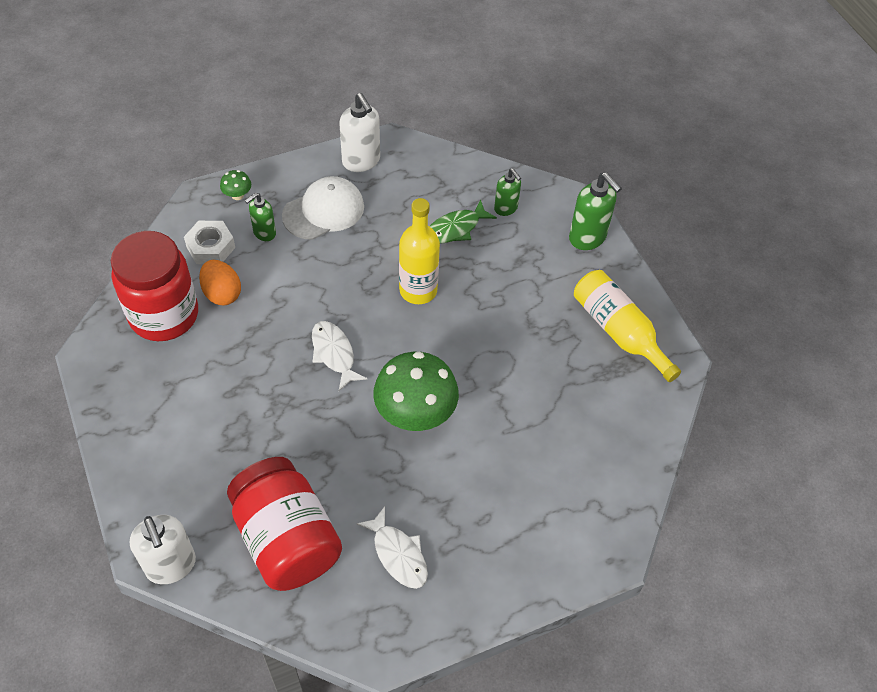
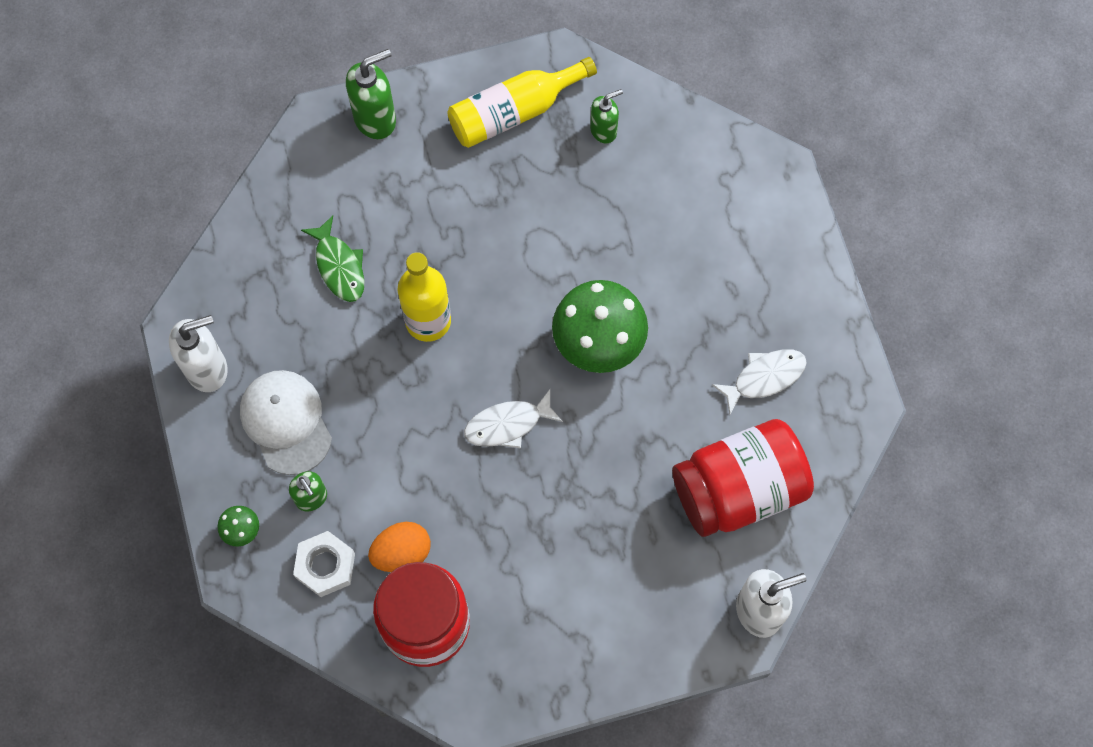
camera: 80 degrees left, 15 degrees up
(506, 208) = (315, 203): green soap dispenser -> green soap dispenser (604, 130)

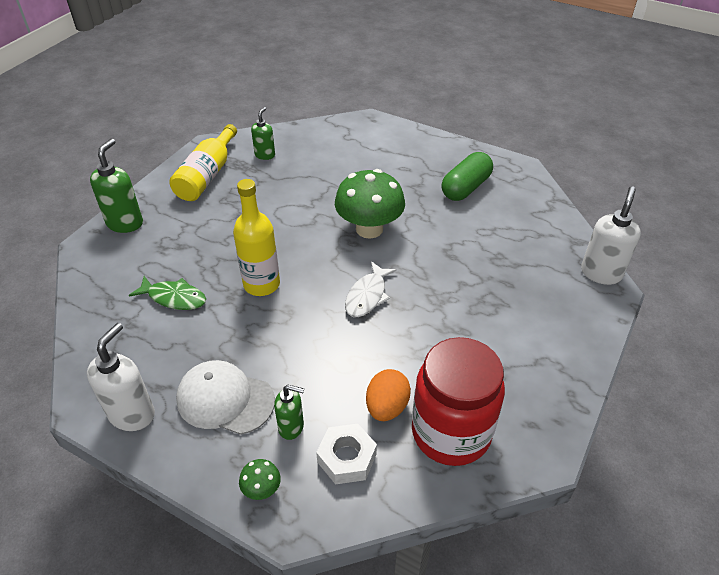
camera: 45 degrees left, 25 degrees down
(738, 489) = (517, 234): red jar -> none
(764, 378) = (465, 188): white fish -> green capsule

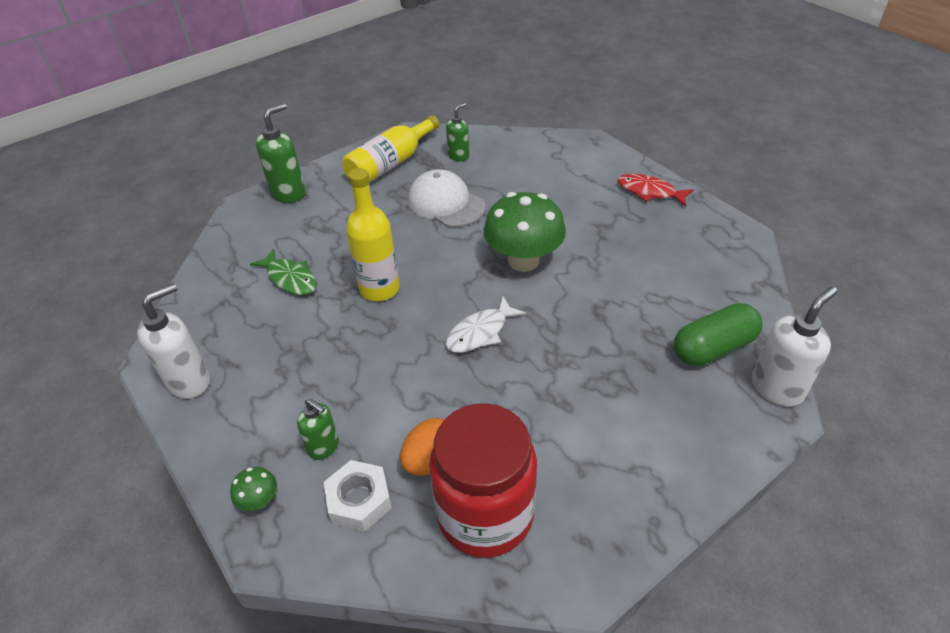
camera: 25 degrees right, 0 degrees up
(225, 400) = (278, 396): white cap -> white cap (446, 203)
(436, 150) = (649, 192): none -> red fish
(465, 188) = (660, 242): green capsule -> green capsule (713, 348)

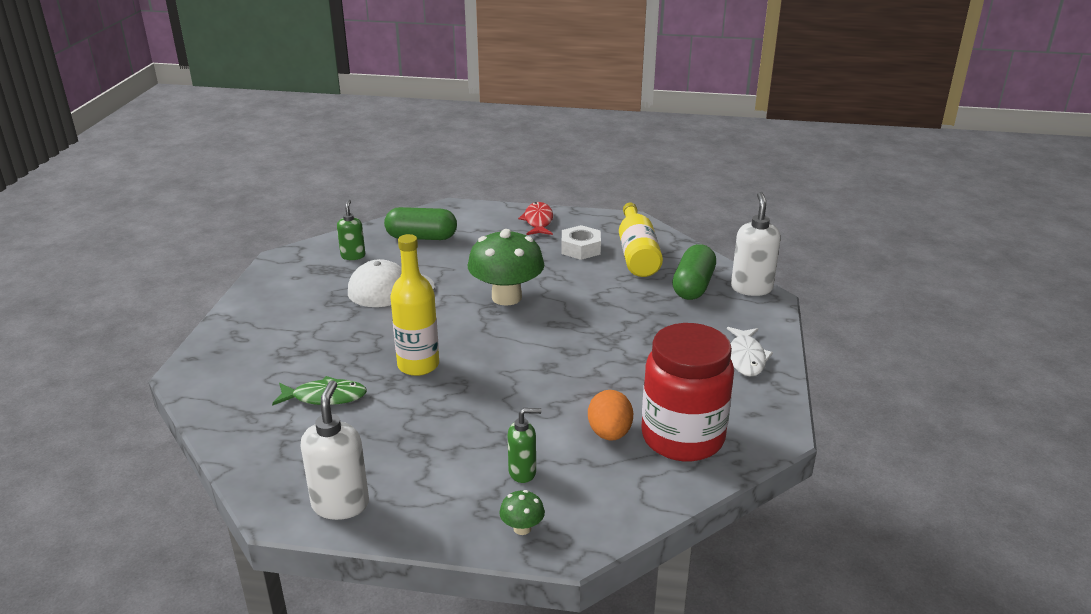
camera: 45 degrees left, 15 degrees down
(289, 193) = (223, 344): green soap dispenser -> none
(359, 500) = (594, 482): white nut -> white nut (580, 248)
(390, 164) = (296, 285): yellow bottle -> yellow bottle (637, 253)
(480, 332) = (537, 351): white fish -> white fish (746, 358)
(530, 162) = (421, 237): none -> green capsule
(649, 192) = (538, 221): red fish -> red fish turned 105 degrees clockwise

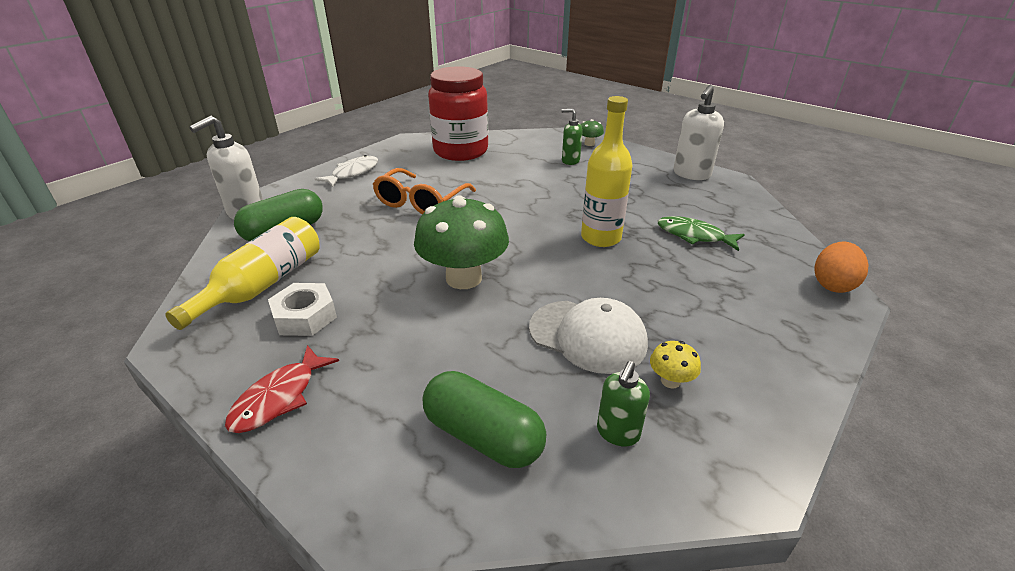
camera: 150 degrees left, 5 degrees up
(328, 283) = (670, 381): none -> yellow mushroom
(609, 433) = (499, 163): orange egg -> orange egg (832, 284)
(624, 347) = (420, 202): none -> orange glasses

